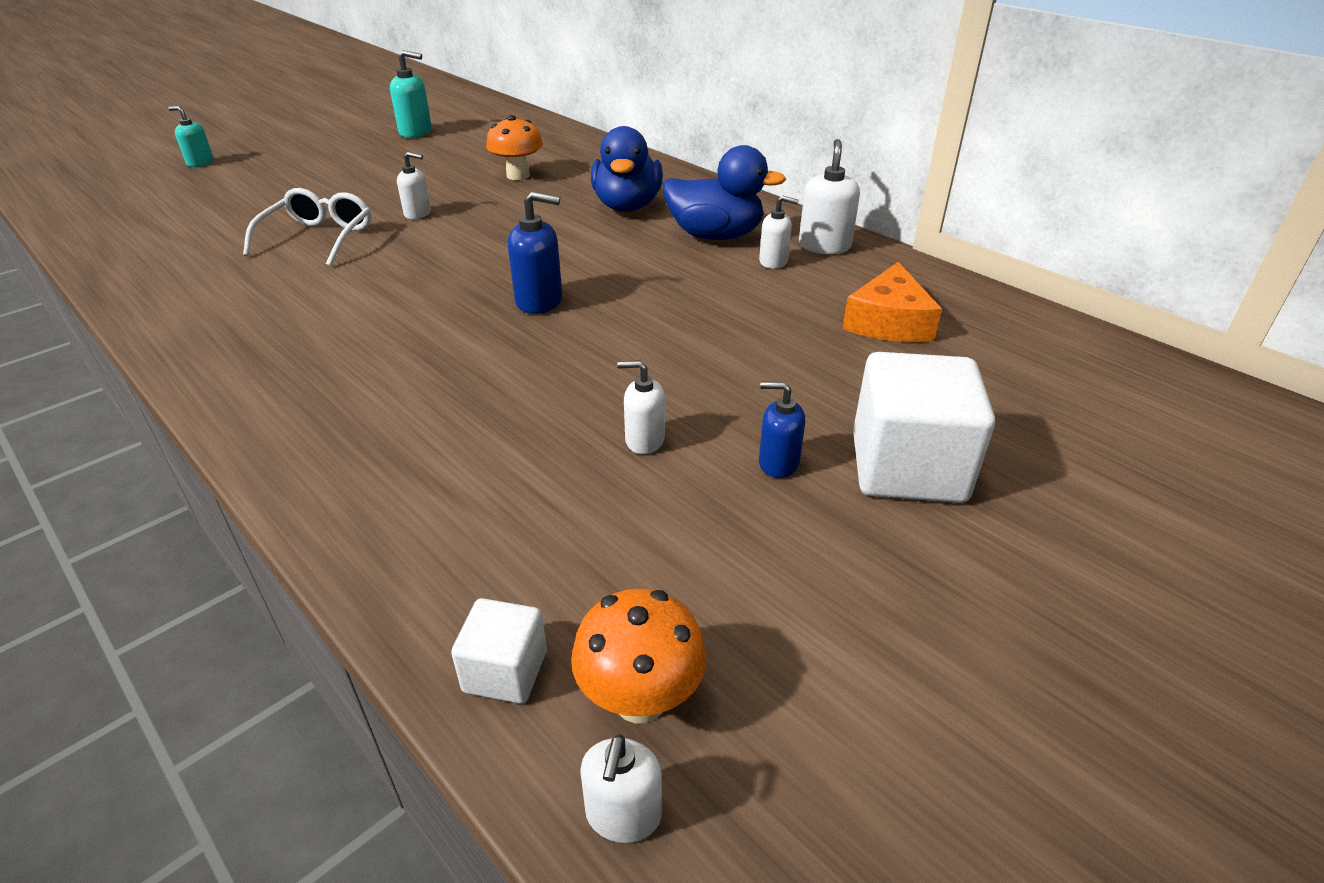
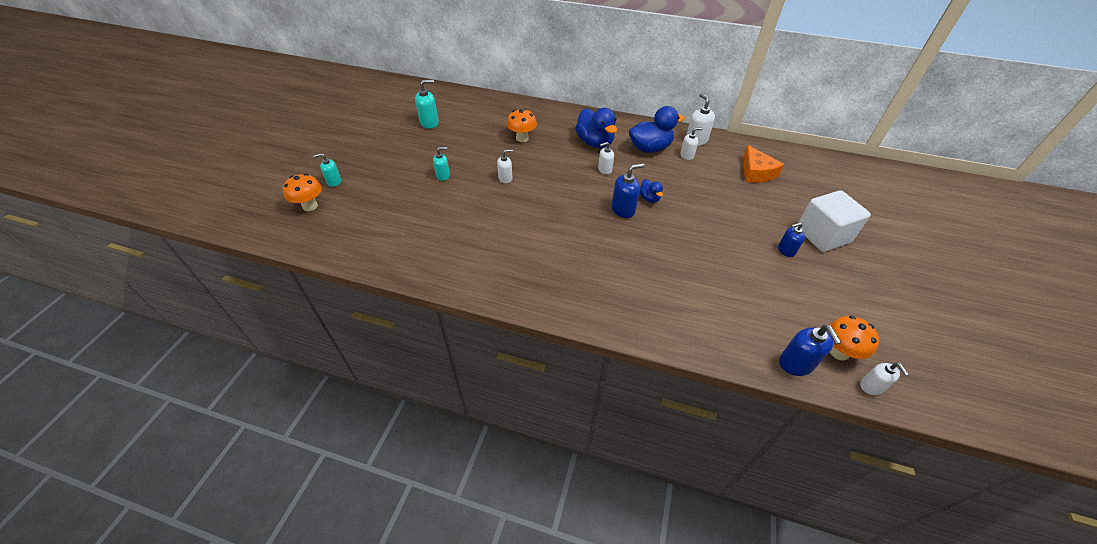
camera: 30 degrees left, 10 degrees up
(133, 179) = (310, 206): none -> orange mushroom
(319, 238) = (478, 210): white glasses -> none
(338, 189) = (443, 175): none -> turquoise soap dispenser
(505, 671) = (796, 364): white cube -> blue soap dispenser
(610, 299) = (649, 198): none -> blue duck
(644, 440) = (737, 260): white soap dispenser -> white soap dispenser (604, 169)

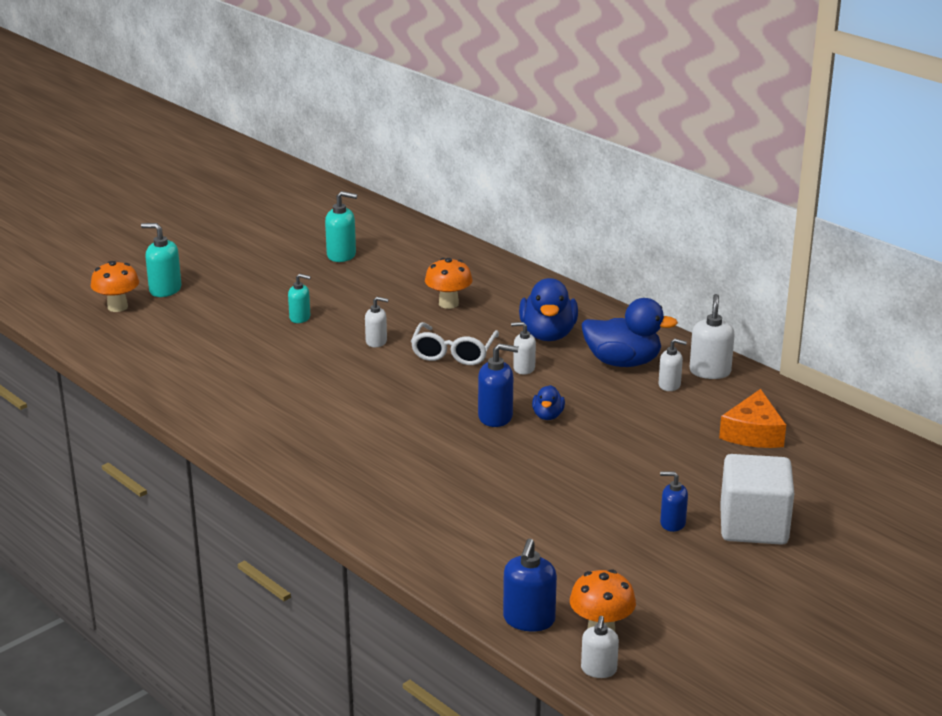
camera: 30 degrees right, 20 degrees down
(334, 181) = (165, 290): turquoise soap dispenser -> turquoise soap dispenser, size x1.52
(557, 172) = (453, 353): none -> white glasses

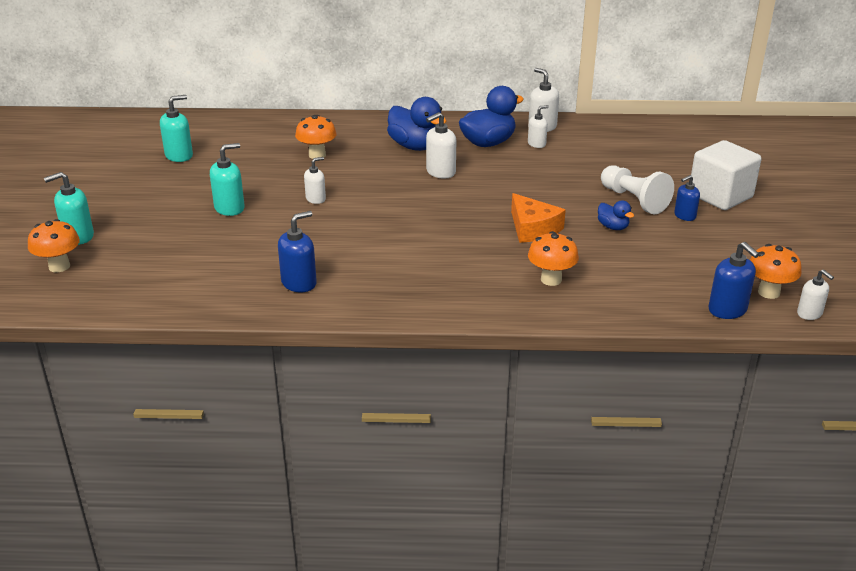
camera: 45 degrees left, 5 degrees up
(300, 318) = (230, 208): turquoise soap dispenser -> turquoise soap dispenser, size x1.52
(430, 507) = (551, 279): none -> orange mushroom
(453, 353) = (380, 183): white glasses -> none
(495, 417) = (481, 207): blue soap dispenser -> blue soap dispenser (299, 283)
(524, 368) = (440, 172): white soap dispenser -> white soap dispenser, size x1.52
(548, 416) = (508, 192): blue duck -> blue duck (613, 227)
(653, 483) = (634, 200): none -> white pawn
(753, 433) = (625, 149): orange cheese -> orange cheese (533, 228)

